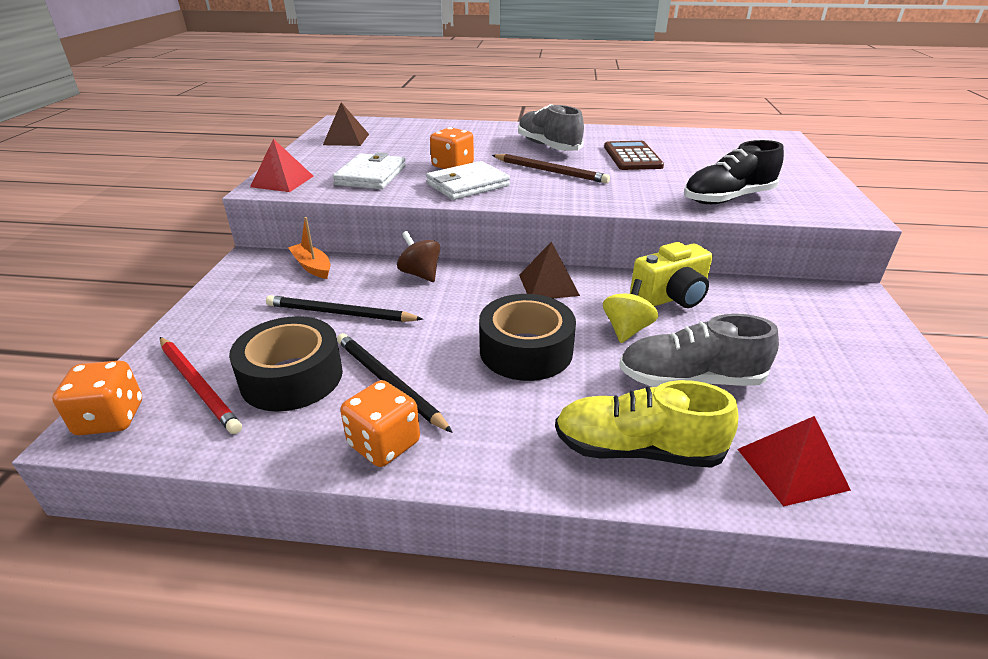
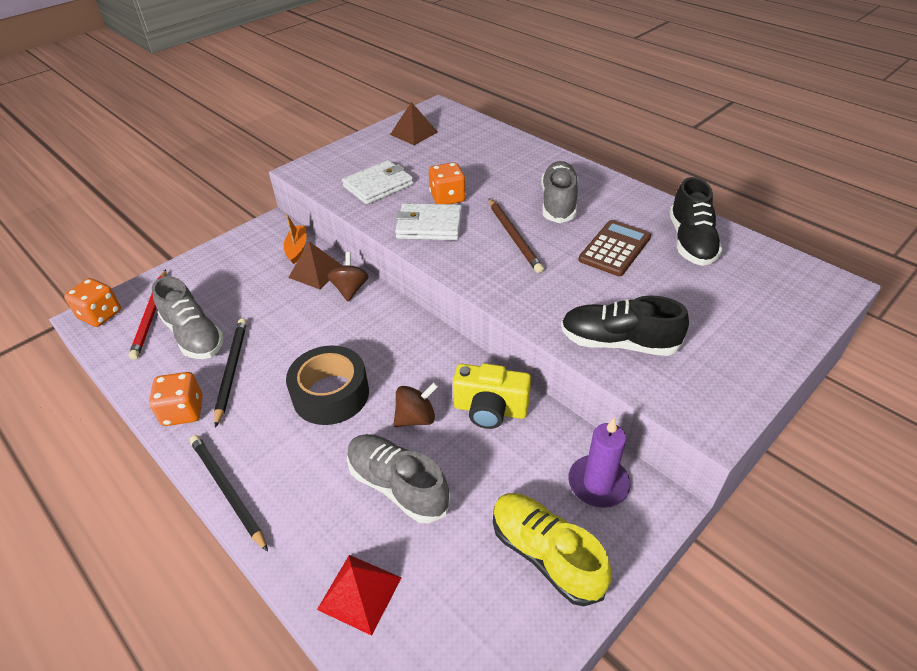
camera: 40 degrees right, 10 degrees up
(282, 181) = (318, 168): red pyramid -> none
(292, 377) = (194, 336): black tape -> grey shoe
(341, 313) = (268, 299): black pencil -> black pencil (227, 491)
(548, 285) = (419, 346): brown pyramid -> brown pyramid (316, 272)
(626, 329) = (416, 418): yellow spinning top -> brown spinning top
(637, 449) = (293, 510): yellow shoe -> yellow shoe (545, 554)
(671, 141) = (690, 242): none -> black shoe
(808, 302) = (598, 483): none -> purple candle

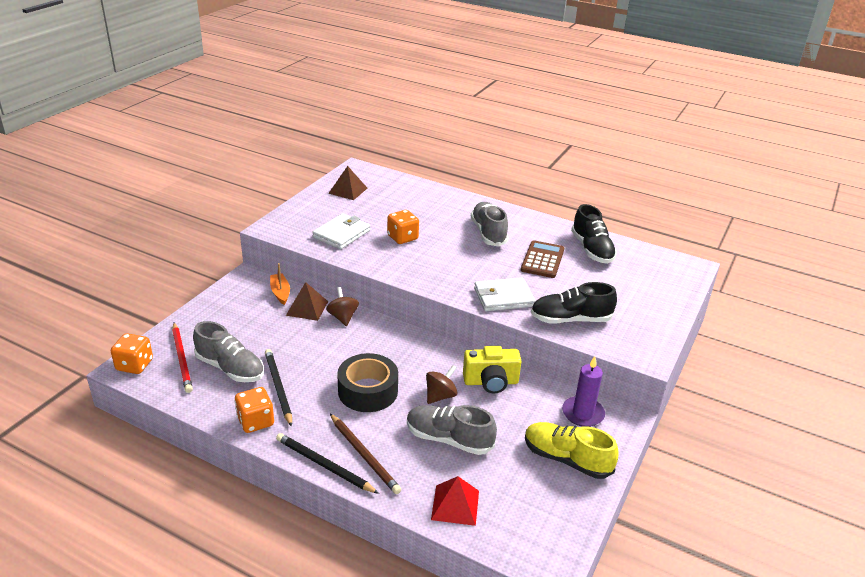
camera: 20 degrees left, 10 degrees down
(429, 225) = (399, 259): white wallet -> white wallet (503, 297)
(514, 236) = (467, 260): brown pencil -> brown pencil (364, 455)

